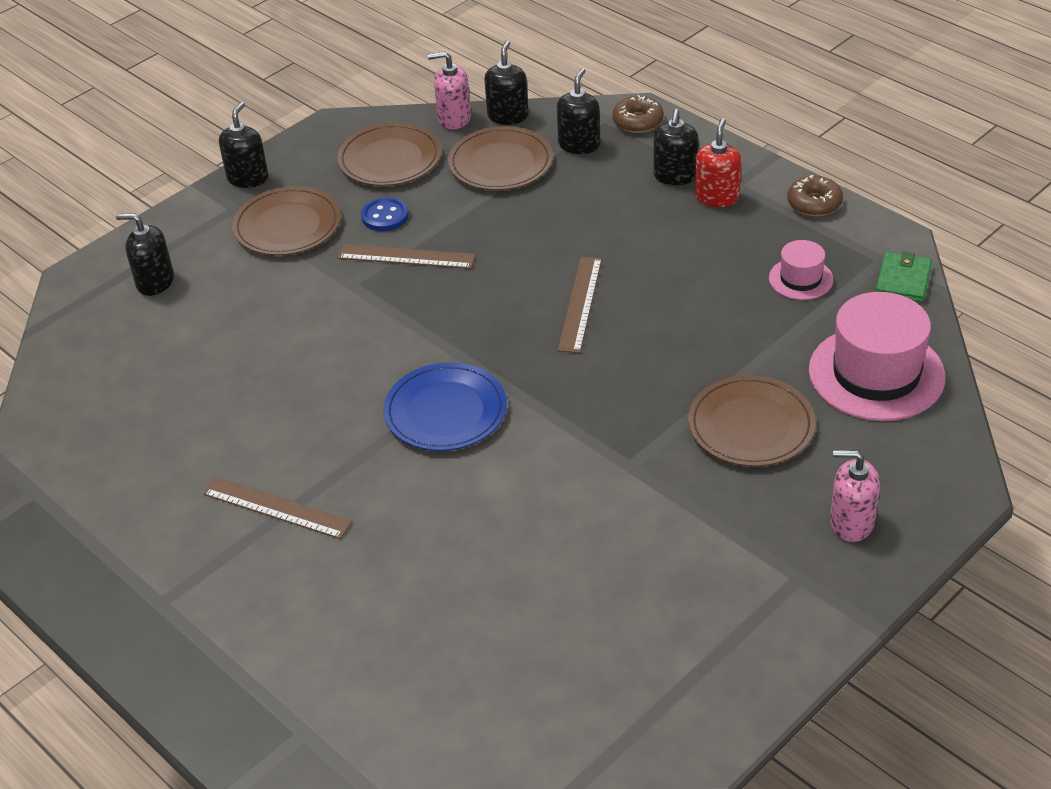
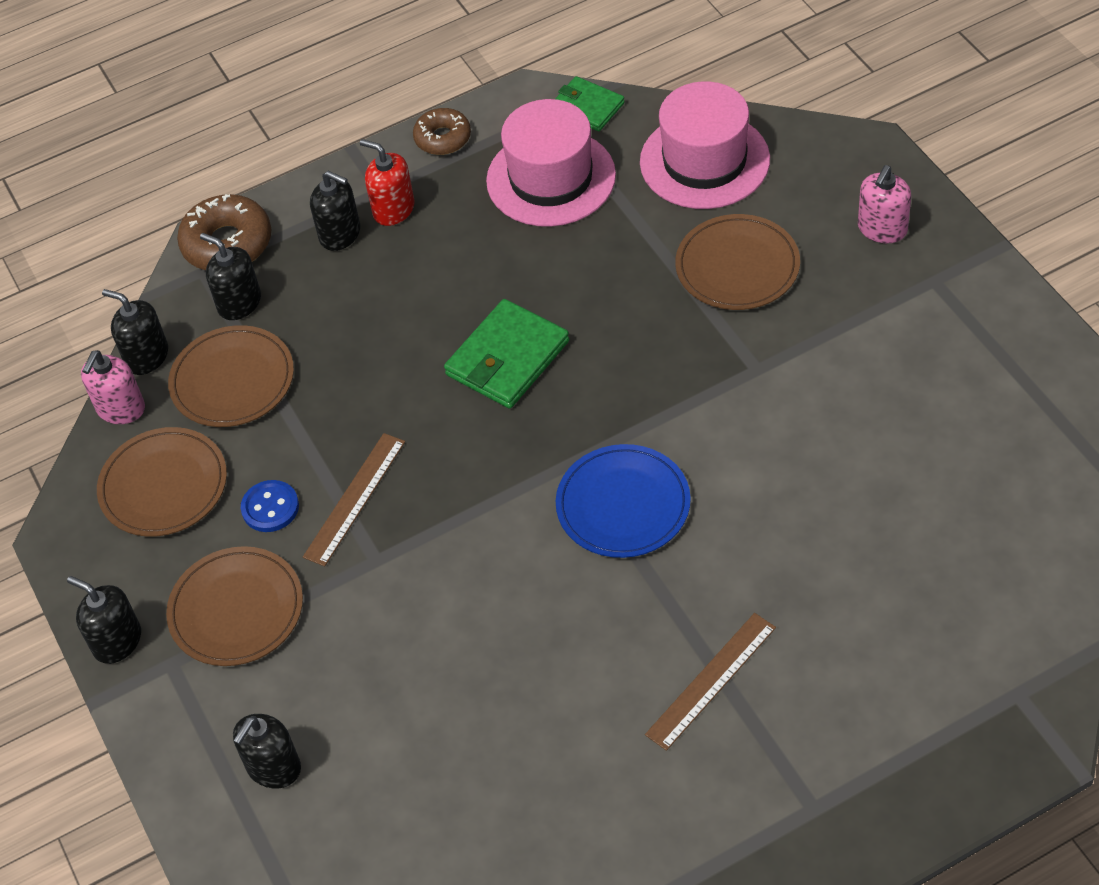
camera: 70 degrees left, 10 degrees up
(580, 304) = (507, 358): brown ruler -> green wallet
(638, 121) = (227, 243): brown donut -> brown donut, size x1.56
(801, 279) = (551, 178): pink hat -> pink hat, size x1.97

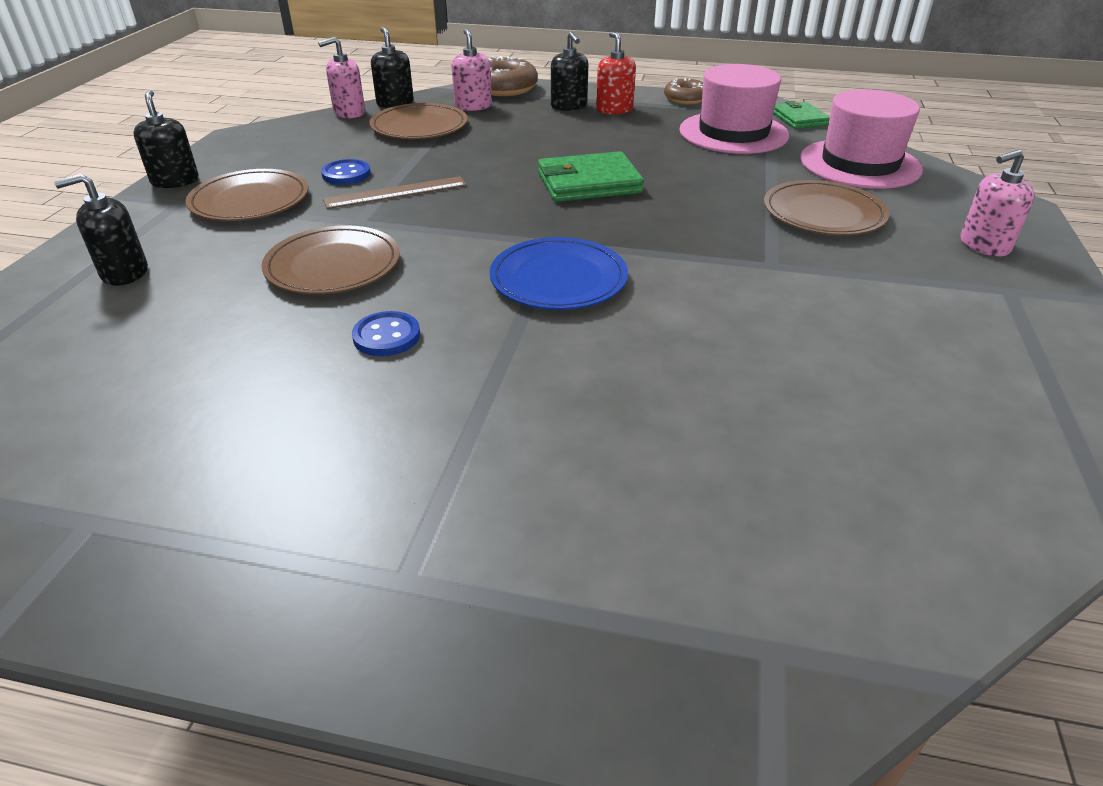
camera: 35 degrees right, 15 degrees down
(163, 485) = (314, 143): brown plate -> brown plate (333, 265)
(239, 303) = (473, 106): black soap dispenser -> pink soap dispenser
(574, 659) = (386, 336): none -> blue button
(711, 680) = (464, 415): brown ruler -> none

